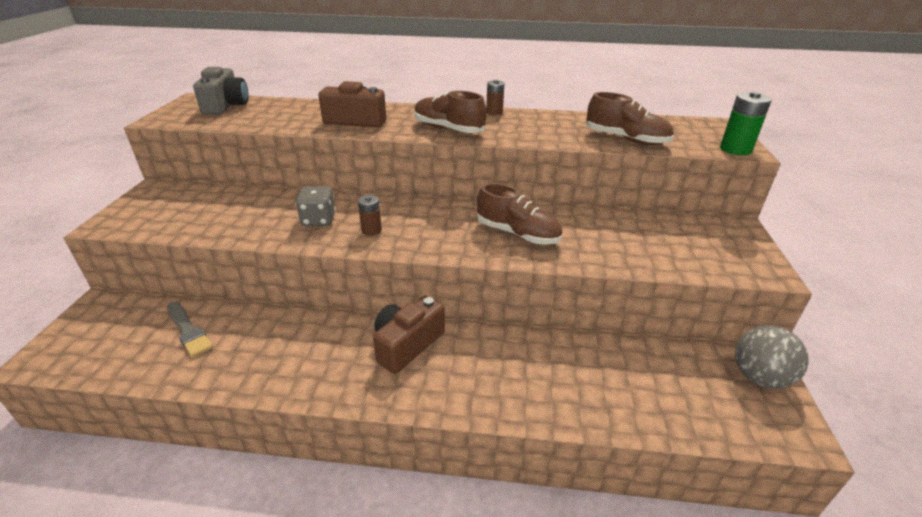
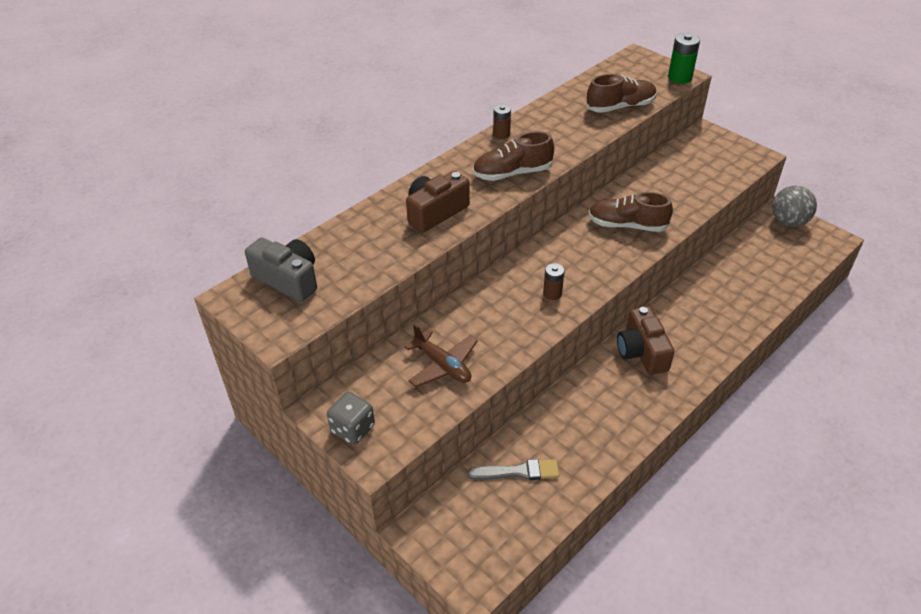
camera: 50 degrees left, 10 degrees up
(233, 215) = (442, 365): none -> brown plane
(318, 220) = (506, 316): grey dice -> grey dice (353, 429)
(517, 234) = (627, 225): brown shoe -> brown shoe turned 150 degrees counterclockwise

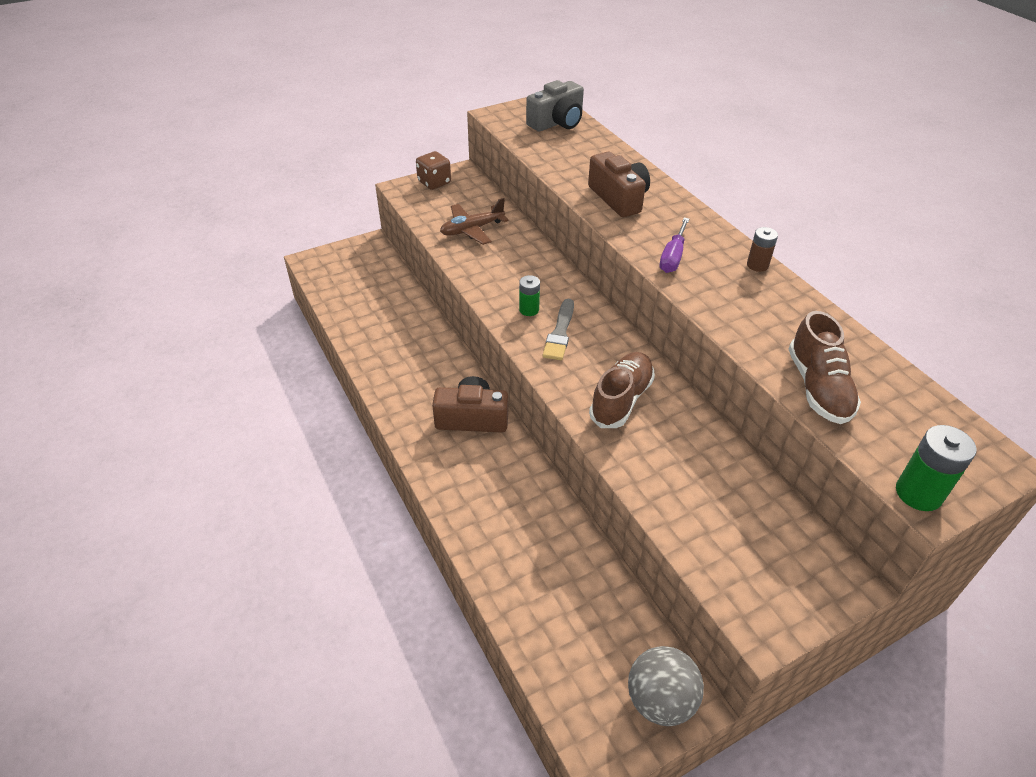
camera: 105 degrees right, 0 degrees up
(353, 429) = (434, 183): grey dice -> brown dice
(512, 173) = (673, 257): brown shoe -> purple screwdriver
(518, 472) = (385, 300): grey brush -> grey brush (560, 333)
(552, 293) = (529, 309): brown battery -> green battery

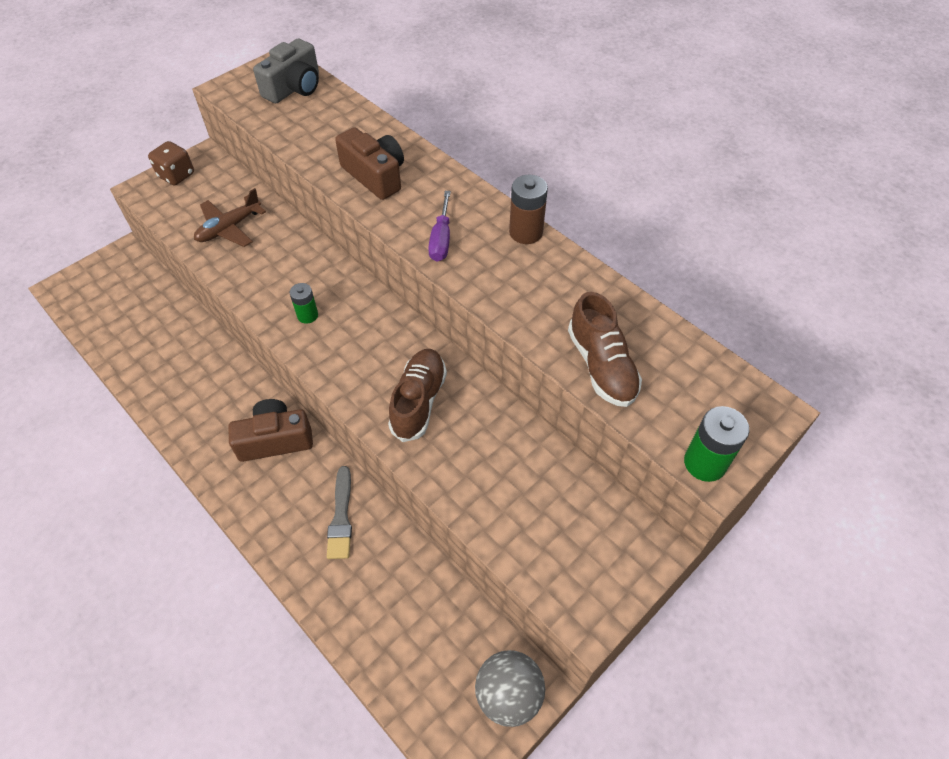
camera: 15 degrees left, 10 degrees up
(560, 333) = (344, 336): grey brush -> grey brush (341, 517)
(757, 265) = (526, 232): brown battery -> brown battery, size x1.53

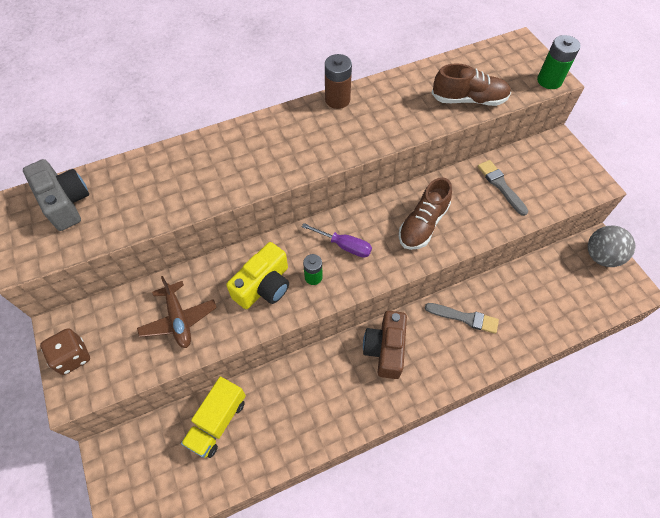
camera: 70 degrees left, 5 degrees up
(163, 318) = (217, 422): none -> yellow truck
(284, 278) = (264, 286): none -> yellow camera
(375, 176) = (228, 170): brown camera -> none
(418, 401) = (423, 224): brown shoe -> brown shoe turned 90 degrees counterclockwise
(441, 239) = (321, 147): purple screwdriver -> purple screwdriver (344, 246)
(523, 480) = (501, 186): none -> grey brush

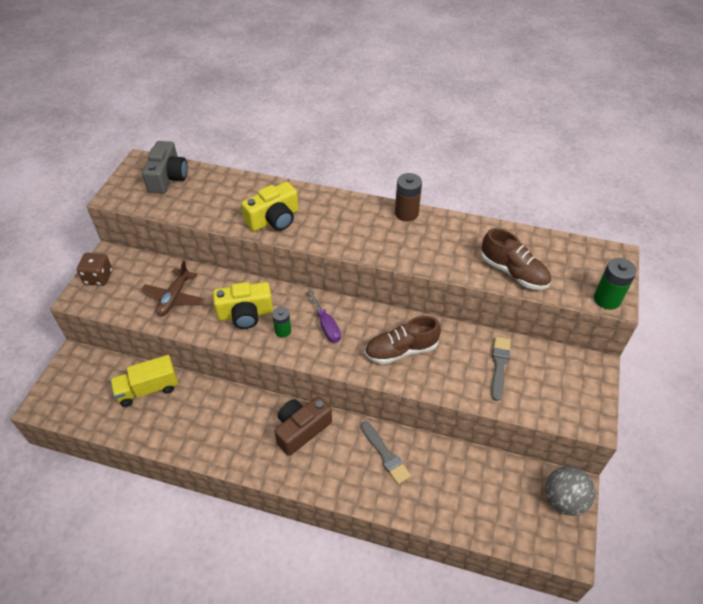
camera: 40 degrees right, 10 degrees down
(226, 177) = (274, 219): none -> yellow camera

